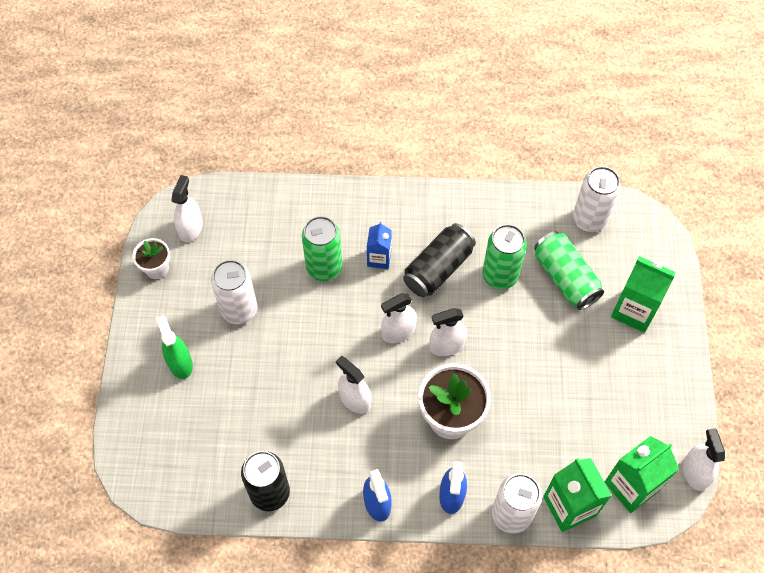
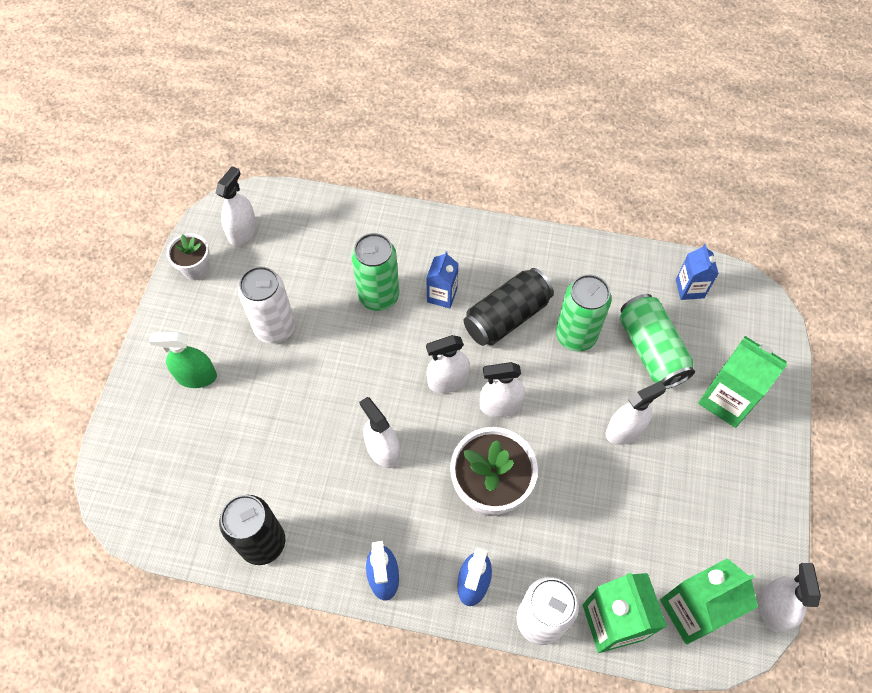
camera: 10 degrees right, 0 degrees up
(180, 363) = (196, 376): green spray bottle -> green spray bottle turned 75 degrees counterclockwise
(554, 349) = (624, 430): none -> white spray bottle
(589, 219) = (689, 288): white can -> blue carton

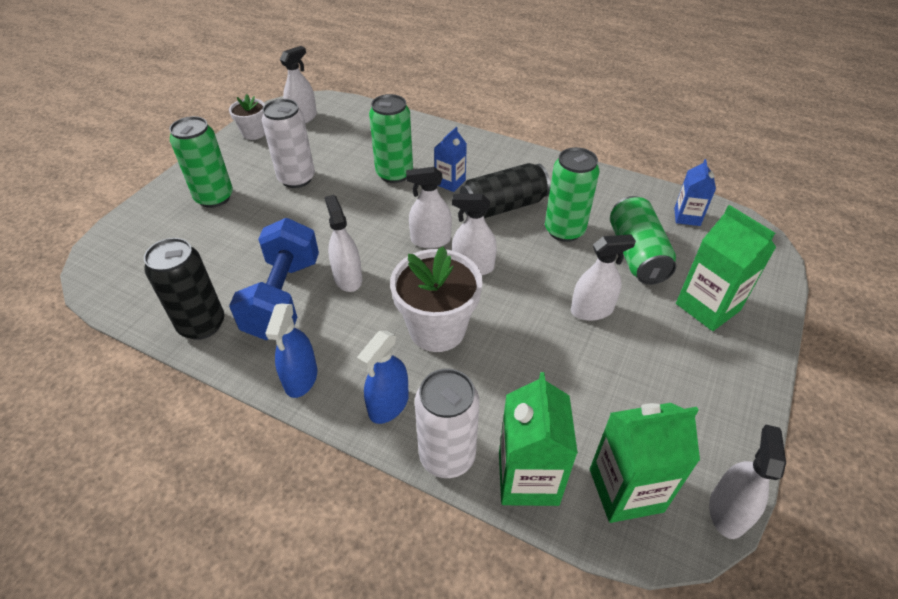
camera: 15 degrees right, 15 degrees down
(196, 376) = (214, 197): green spray bottle -> green can
(328, 490) = (283, 297): none -> blue dumbbell

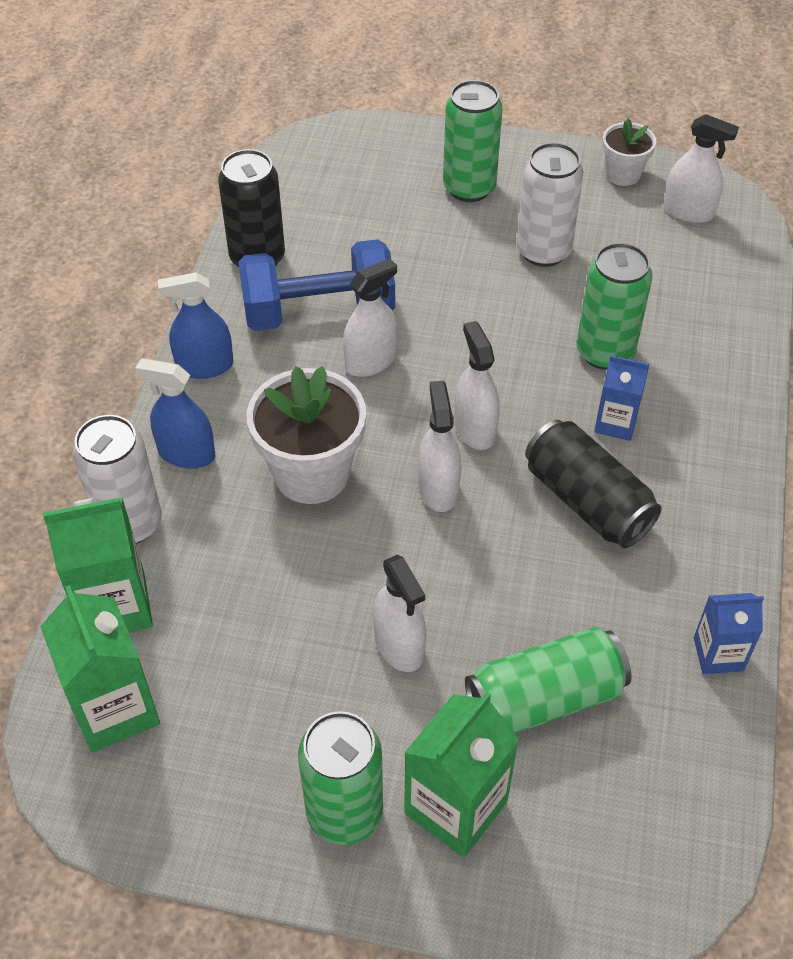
camera: 75 degrees right, 5 degrees up
(564, 230) = (562, 591): green can -> green can (344, 812)
(687, 217) = (676, 775): blue carton -> blue carton (718, 654)
(727, 511) = (102, 825): white spray bottle -> none

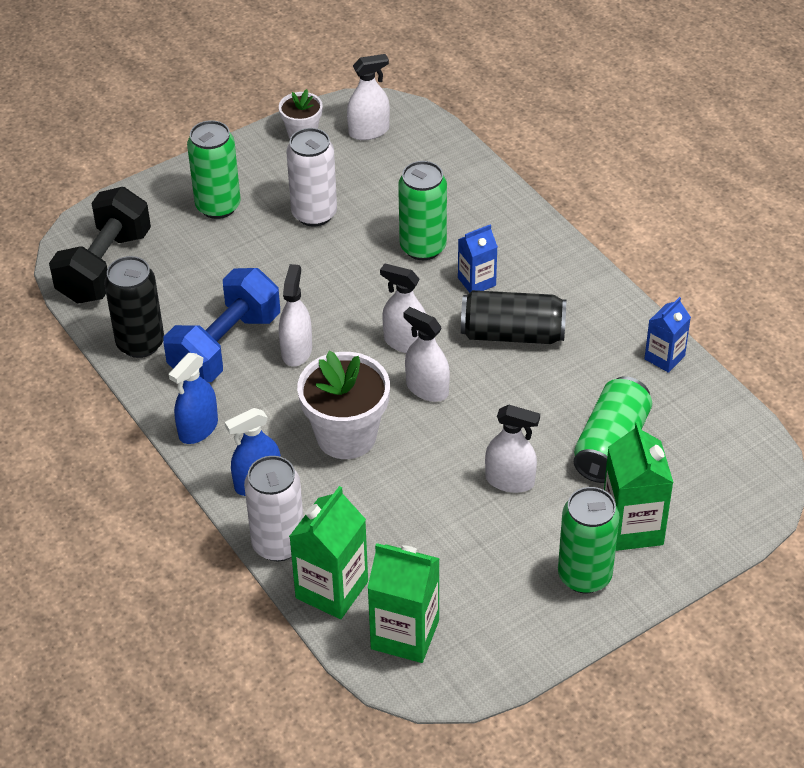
camera: 45 degrees left, 5 degrees down
(314, 175) = (105, 266): none -> black dumbbell

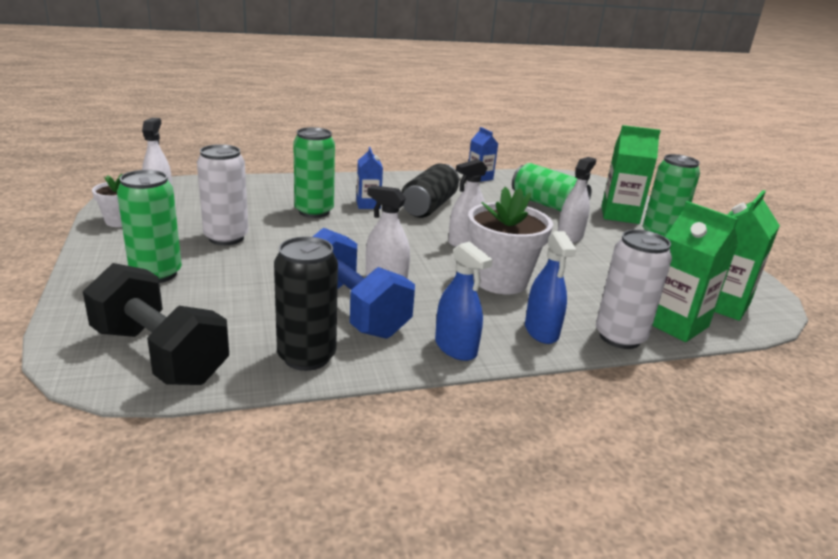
camera: 75 degrees left, 20 degrees down
(405, 342) = (410, 238): white spray bottle -> none

